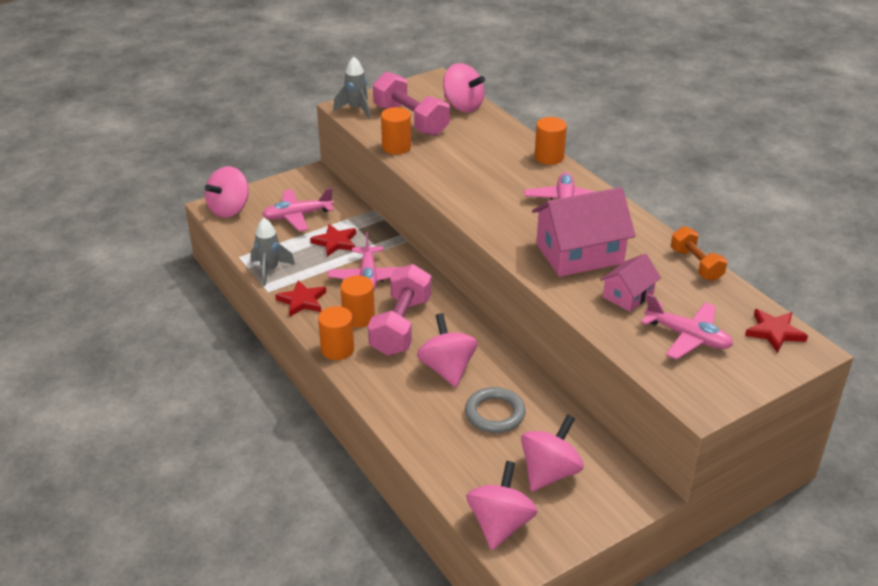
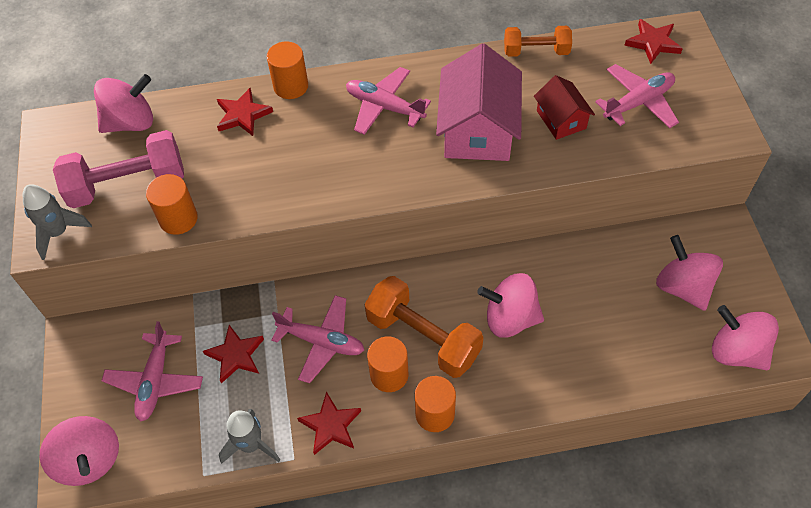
camera: 65 degrees left, 20 degrees up
(401, 326) = (423, 337): pink dumbbell -> orange dumbbell
(495, 413) = (590, 301): grey ring -> none
(505, 145) = (243, 115): none -> red star
(628, 295) = (561, 119): pink house -> red house

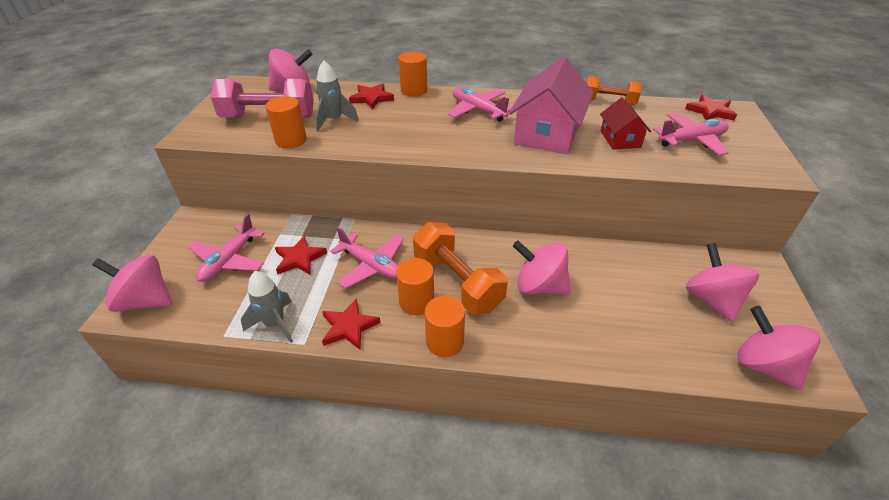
camera: 15 degrees right, 15 degrees down
(58, 233) = (203, 132): grey rocket -> grey rocket (334, 120)
(89, 460) = (145, 301): pink spinning top -> pink spinning top turned 120 degrees clockwise

